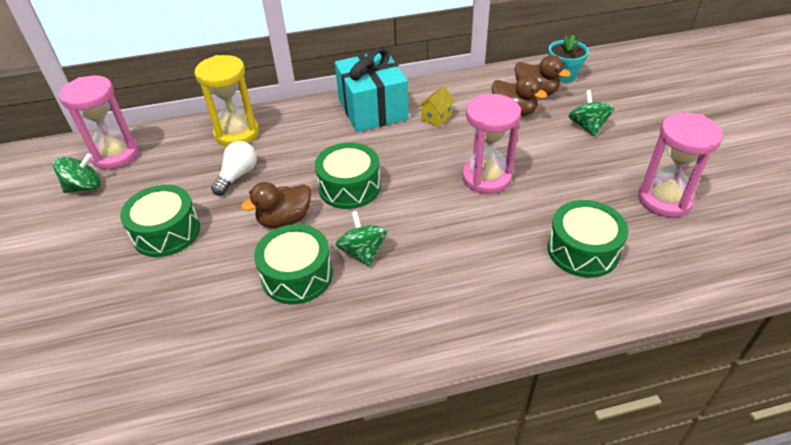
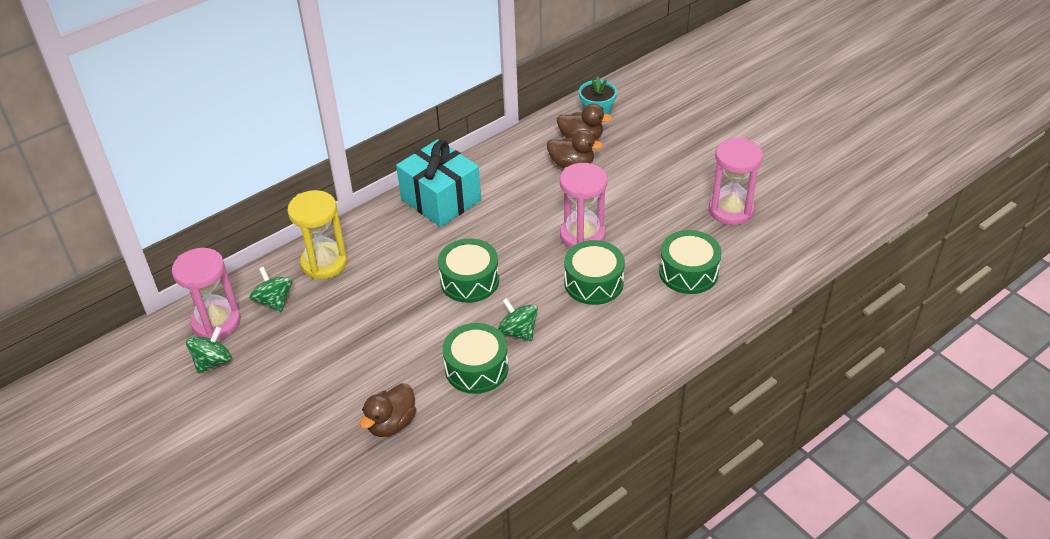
camera: 25 degrees left, 0 degrees up
(166, 232) = (332, 373): green drum -> green drum (593, 282)
(237, 176) = (358, 303): white light bulb -> none
(284, 220) = (432, 328): brown duck -> brown duck (391, 424)
(436, 117) = (505, 191): yellow house -> none
(587, 126) = (642, 161): green spinning top -> green spinning top (274, 301)

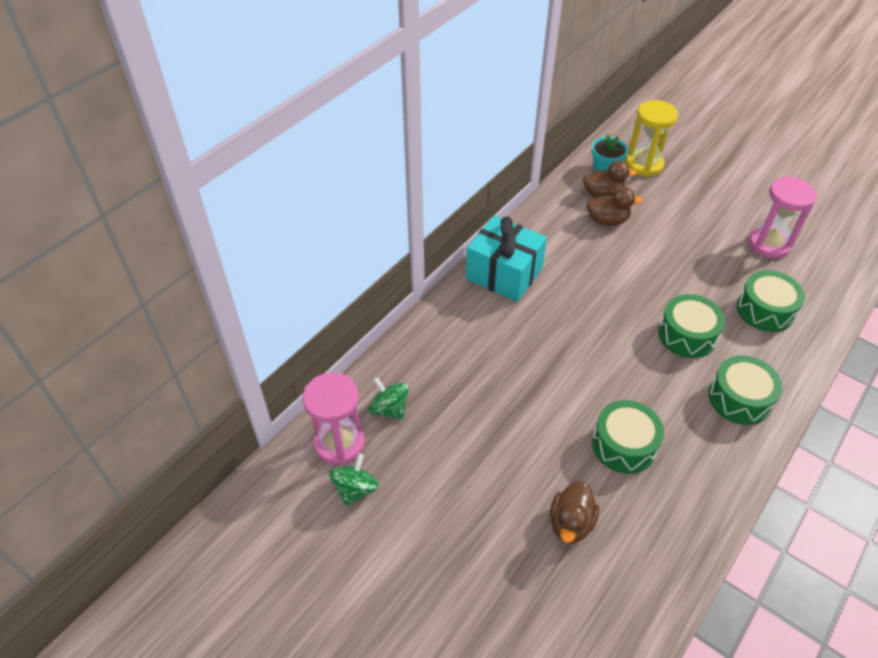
camera: 15 degrees left, 5 degrees up
(324, 263) = (421, 358): yellow hourglass -> yellow hourglass (644, 165)
(469, 281) = (571, 353): green drum -> green drum (739, 398)
(518, 331) = (643, 398): green spinning top -> none
(582, 235) = (652, 289): pink hourglass -> none

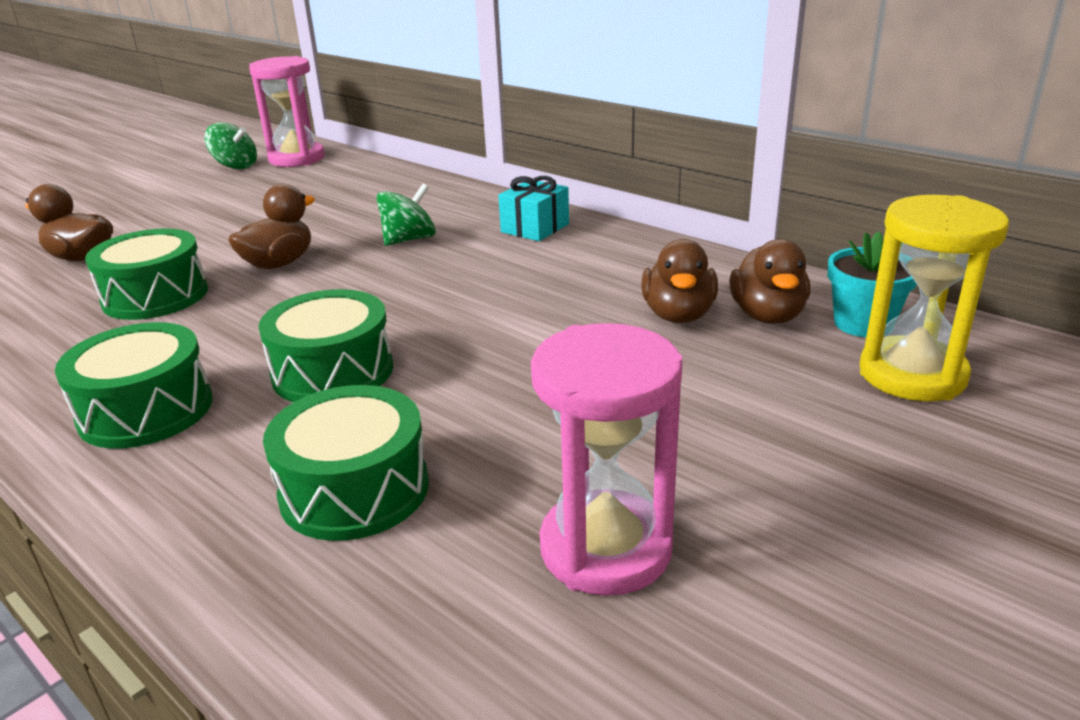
camera: 95 degrees right, 20 degrees down
(389, 408) = (325, 175): green spinning top -> green spinning top (409, 240)
(504, 274) = (535, 228): turquoise gift -> turquoise gift, size x0.54
(568, 392) = (279, 263): none -> brown duck

